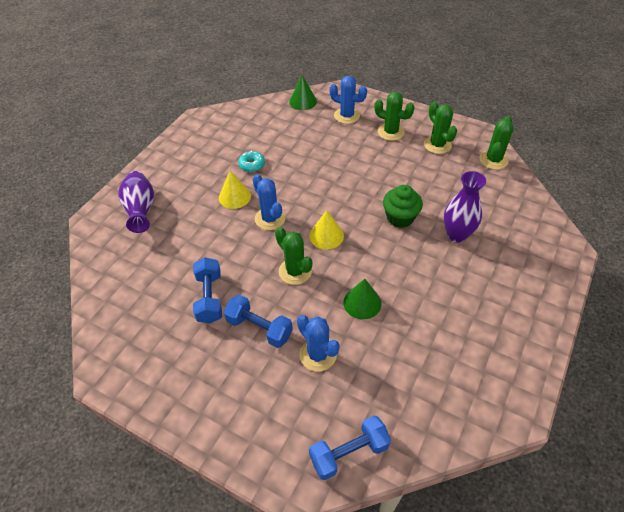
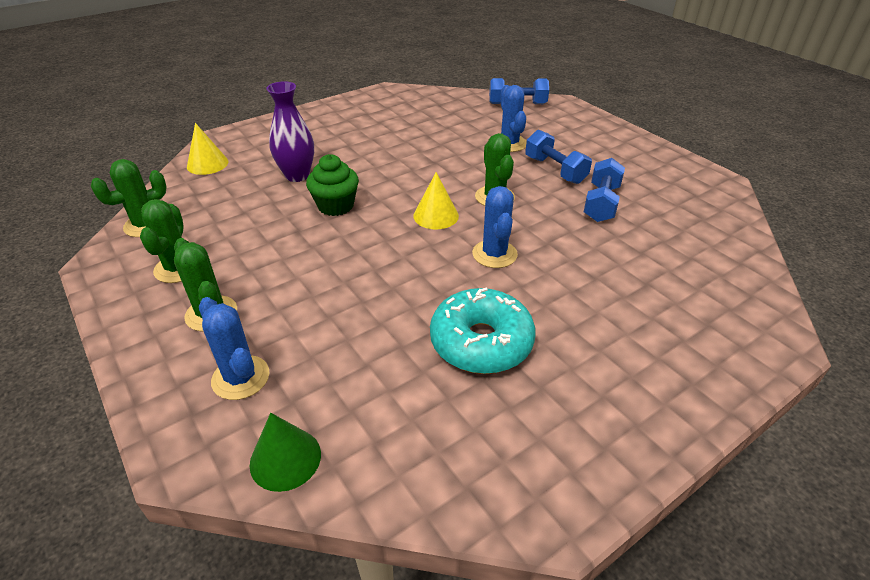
camera: 155 degrees left, 10 degrees down
(141, 210) = (694, 329): purple vase -> none
(234, 196) = (532, 299): yellow cone -> yellow cone (207, 164)
(252, 165) = (481, 342): turquoise donut -> turquoise donut, size x2.07
(362, 302) = (444, 159): green cone -> none

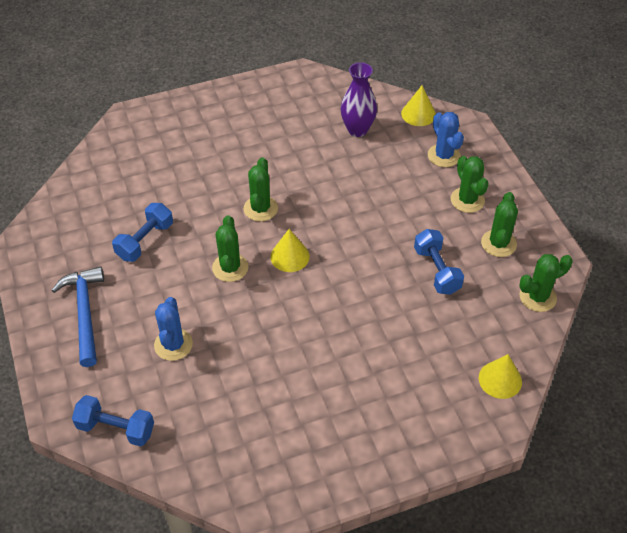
camera: 165 degrees left, 10 degrees up
(285, 459) = (418, 114): green cone -> yellow cone
(297, 175) = (405, 338): purple vase -> purple vase (357, 130)
(335, 206) = (373, 286): green cupcake -> none
(481, 342) = (300, 149): turquoise donut -> none
(494, 254) = (260, 208): blue cactus -> green cactus
(555, 170) = (154, 292): blue dumbbell -> blue dumbbell (437, 270)
(603, 149) = (85, 313): none -> blue hammer

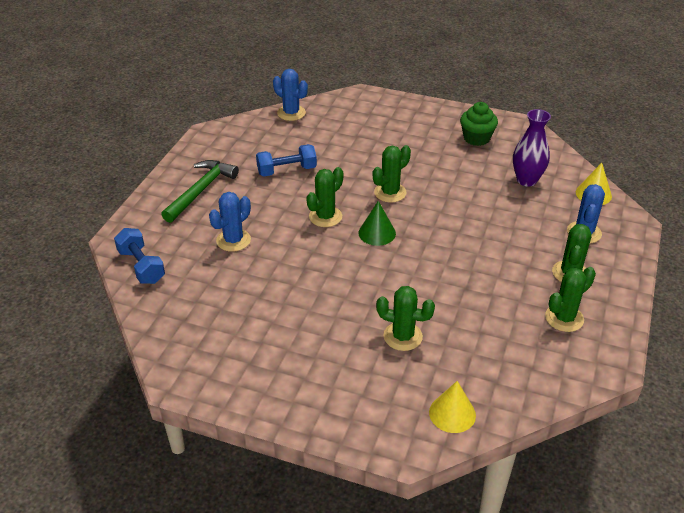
camera: 40 degrees right, 10 degrees down
(82, 174) = (291, 113): none -> blue cactus
(85, 313) = (201, 191): blue hammer -> green hammer
(278, 109) = (476, 138): none -> green cupcake
(290, 256) = (377, 233): yellow cone -> green cone
(437, 270) = (485, 306): blue dumbbell -> none
(537, 297) = (557, 376): green cactus -> green cactus (403, 336)

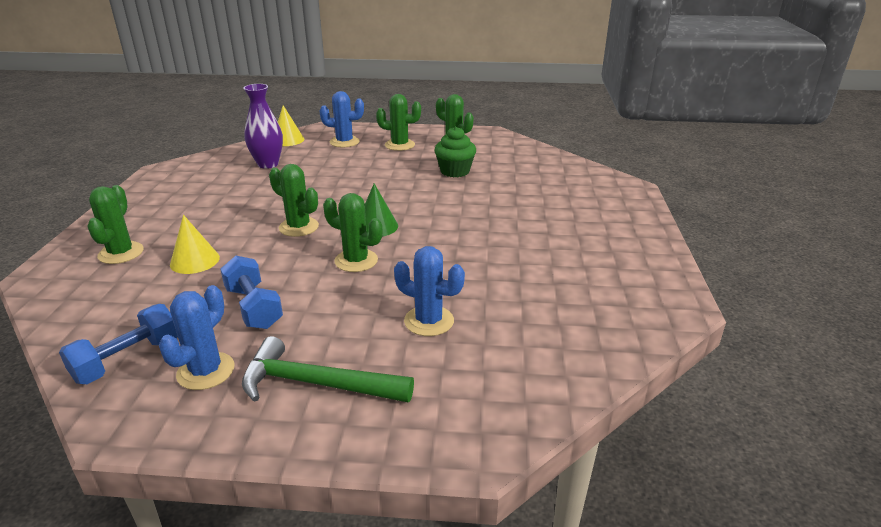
camera: 105 degrees left, 10 degrees down
(141, 266) = (526, 396): blue dumbbell -> blue dumbbell (127, 360)
(291, 113) = (75, 334): blue cactus -> blue cactus (206, 371)
(403, 336) = (519, 199): green cactus -> green cactus (121, 253)
(452, 413) = (583, 174): yellow cone -> yellow cone (195, 261)
(476, 138) = (185, 190): green cupcake -> green cupcake (455, 171)

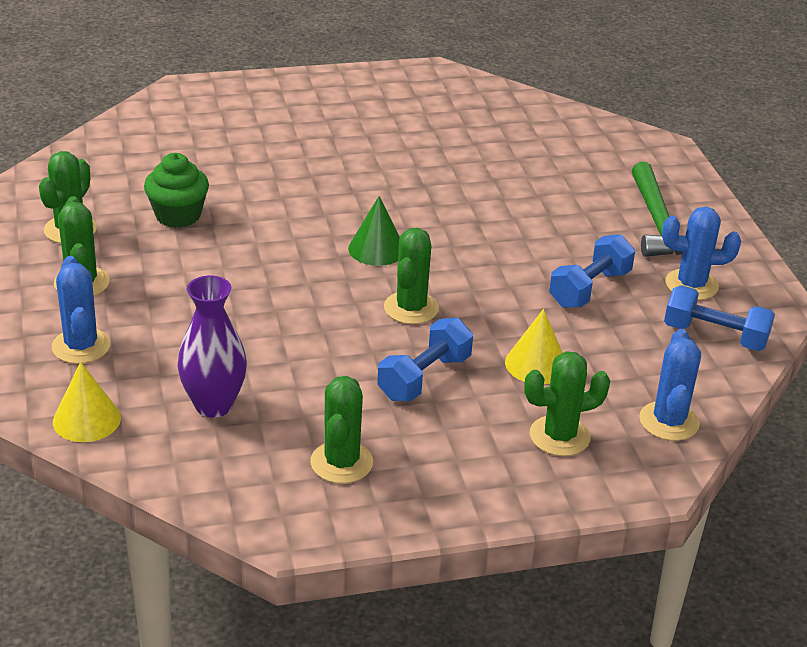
camera: 110 degrees left, 5 degrees up
(226, 219) = (424, 378): none -> blue dumbbell
(356, 261) = (463, 246): green cactus -> green cactus (341, 462)
(429, 321) = (539, 185): blue cactus -> blue cactus (669, 421)

